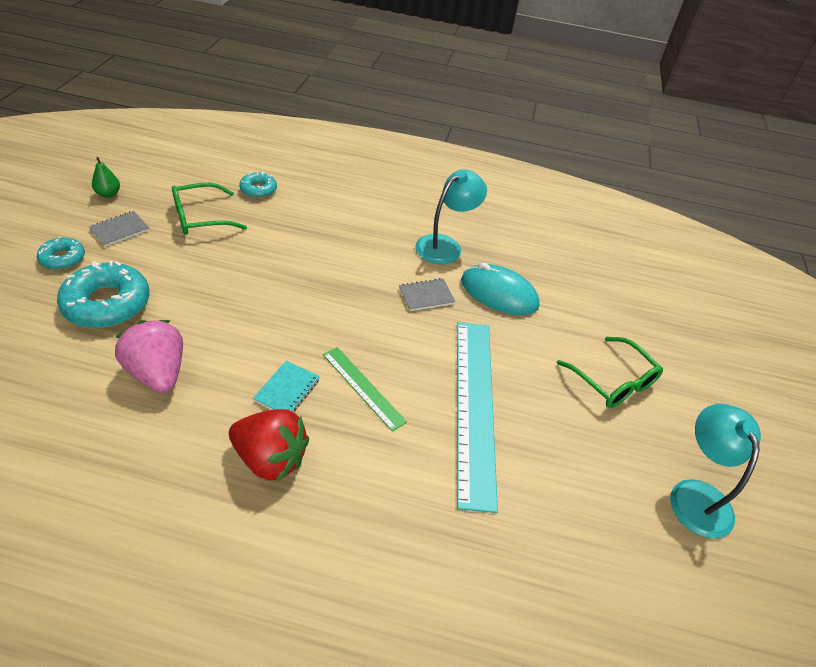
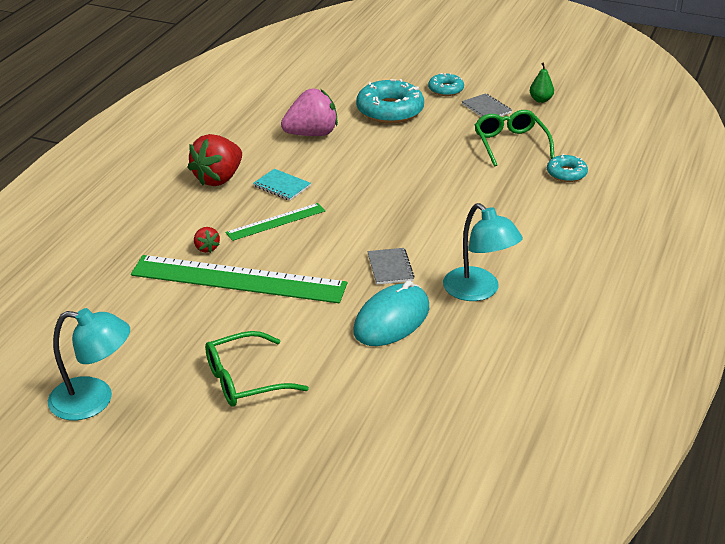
camera: 105 degrees right, 10 degrees down
(426, 445) = (206, 248): none -> red strawberry
(474, 406) = (238, 279): turquoise ruler -> green ruler

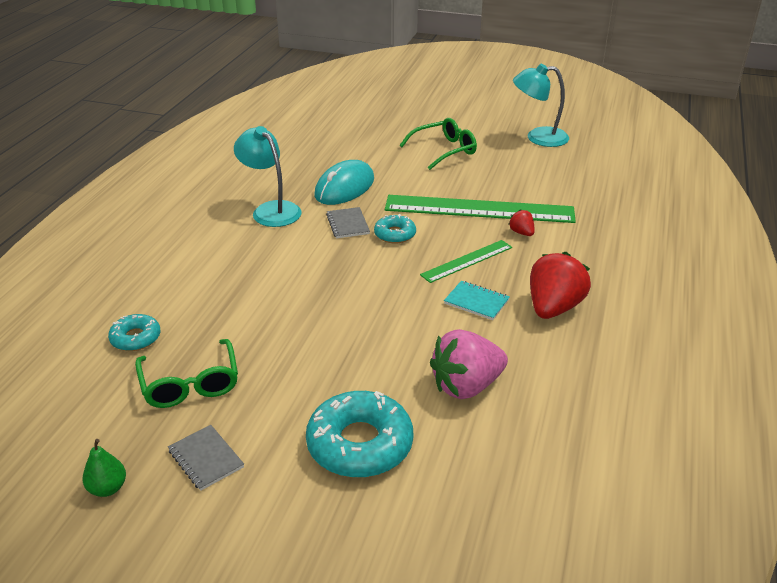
camera: 175 degrees right, 0 degrees up
(445, 89) = (265, 507): turquoise donut -> turquoise donut (395, 234)

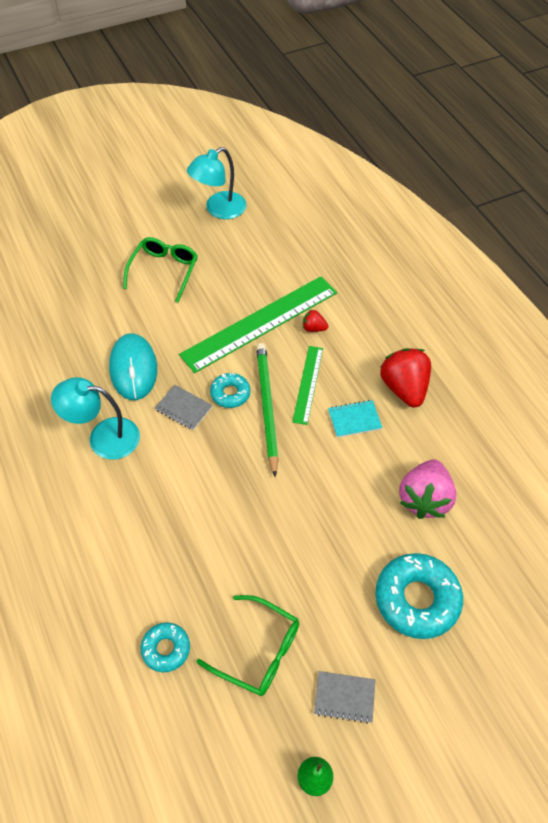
camera: 45 degrees left, 20 degrees up
(412, 256) = (266, 407): none -> green pencil

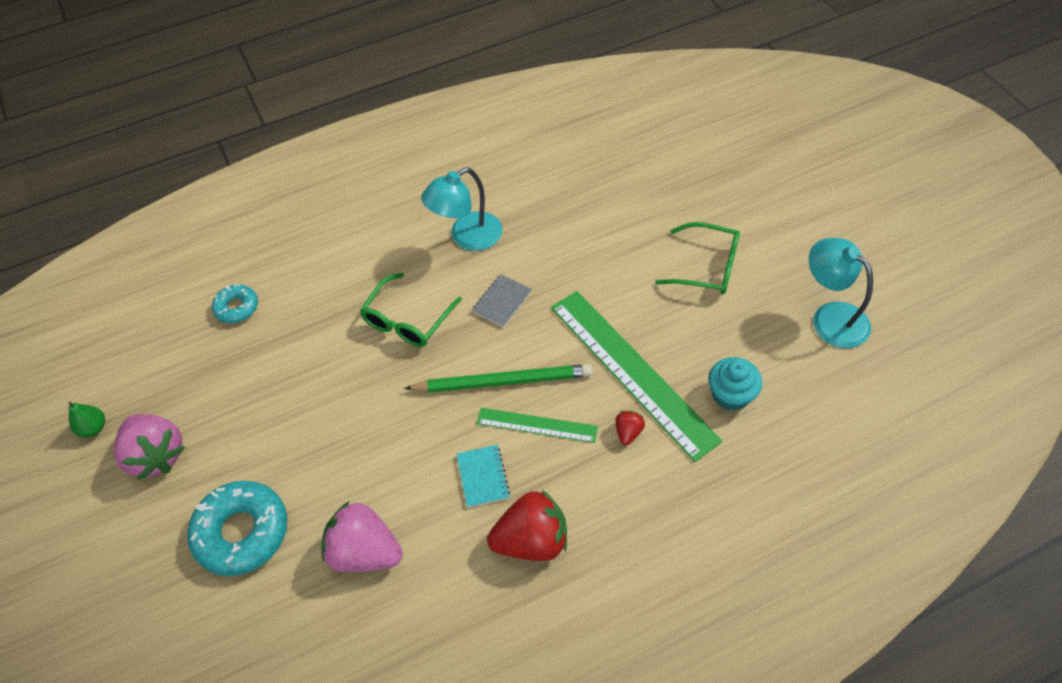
camera: 95 degrees right, 0 degrees up
(103, 437) = (467, 237): turquoise lamp -> turquoise lamp turned 135 degrees counterclockwise
(133, 369) = (555, 252): turquoise mouse -> none
(230, 393) = (522, 344): turquoise donut -> none
(258, 651) = (218, 381): green glasses -> green glasses (407, 320)
(282, 269) = (730, 395): none -> turquoise cupcake
(344, 697) = (157, 455): grey notebook -> pink strawberry

